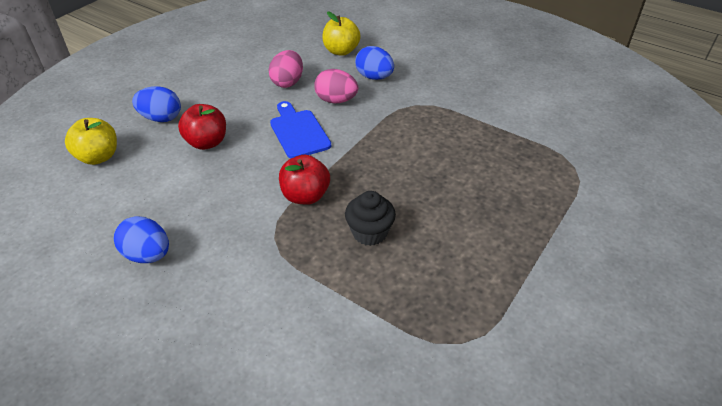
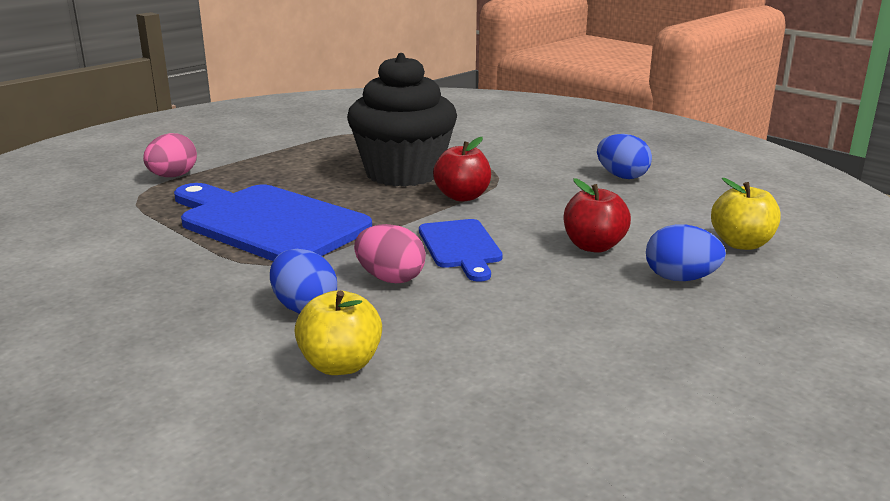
camera: 170 degrees left, 20 degrees down
(287, 82) = (469, 313): pink egg -> pink egg (173, 176)
(369, 233) = (403, 173): black cupcake -> black cupcake, size x2.16
(443, 142) = (268, 223): none -> blue cutting board

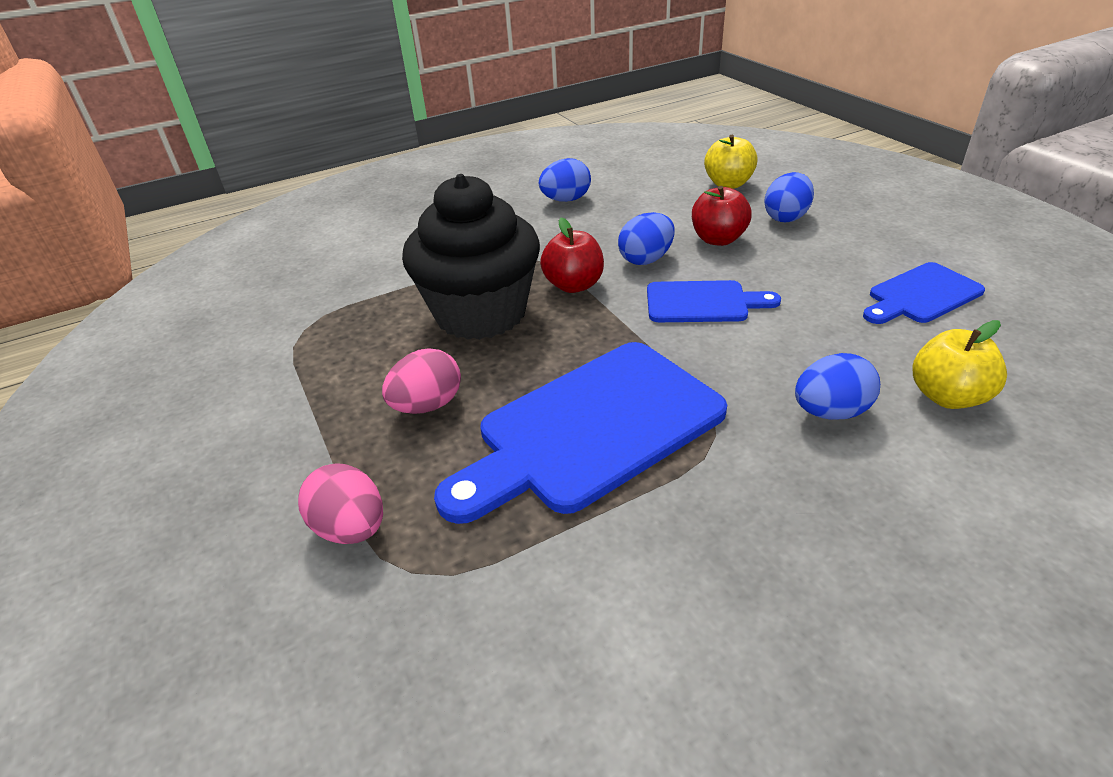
camera: 70 degrees left, 15 degrees up
(390, 278) = (768, 351): pink egg -> pink egg (427, 405)
(527, 218) = (646, 259): none -> blue egg
(540, 359) = (921, 295): none -> blue cutting board

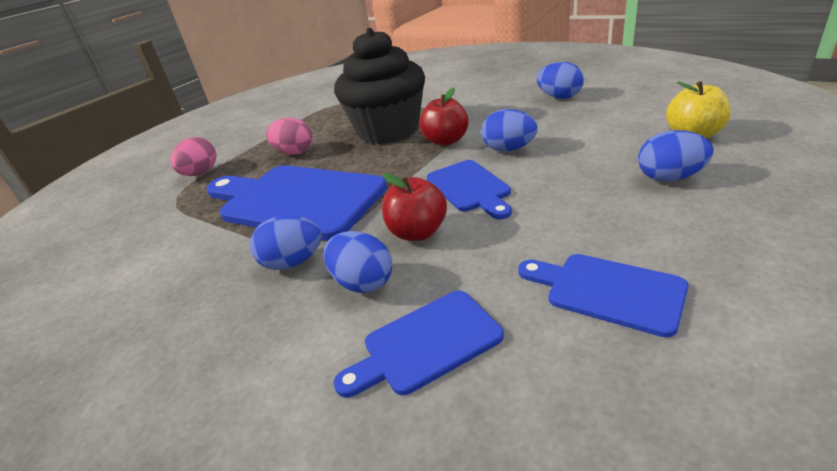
camera: 65 degrees right, 5 degrees down
(718, 239) = (578, 163): red apple -> red apple (417, 232)
(751, 457) = (293, 262): none -> blue egg
(947, 396) = (426, 344): yellow apple -> blue cutting board

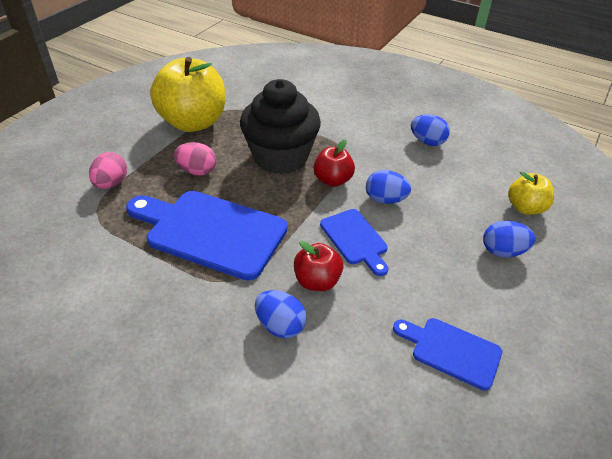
camera: 10 degrees left, 10 degrees up
(293, 262) = (221, 300): blue egg -> none
(300, 117) = (193, 122): none -> yellow apple
(426, 344) = (331, 383): blue cutting board -> none

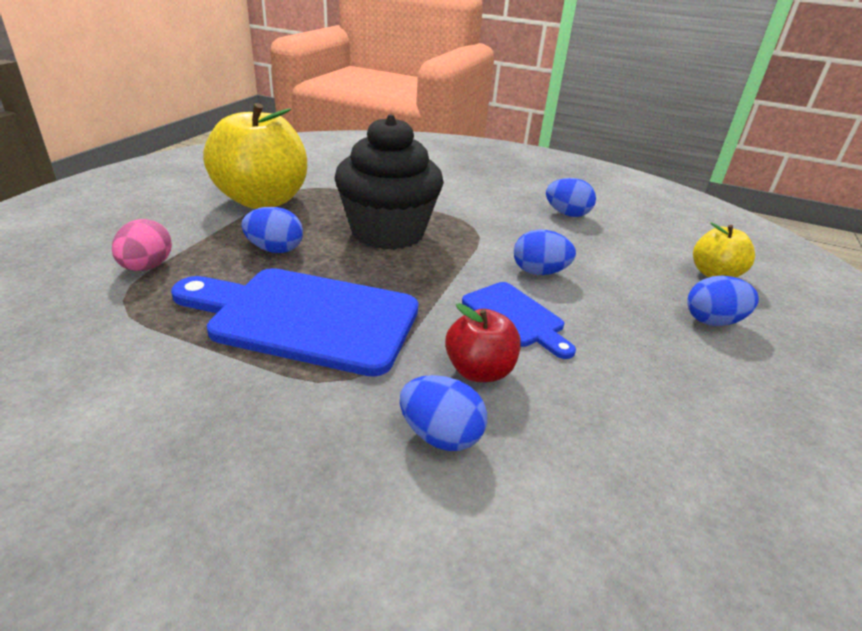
camera: 10 degrees left, 10 degrees down
(197, 171) = (275, 249): pink egg -> blue egg
(333, 180) = (464, 254): red apple -> none
(451, 351) = (708, 450): blue cutting board -> none

